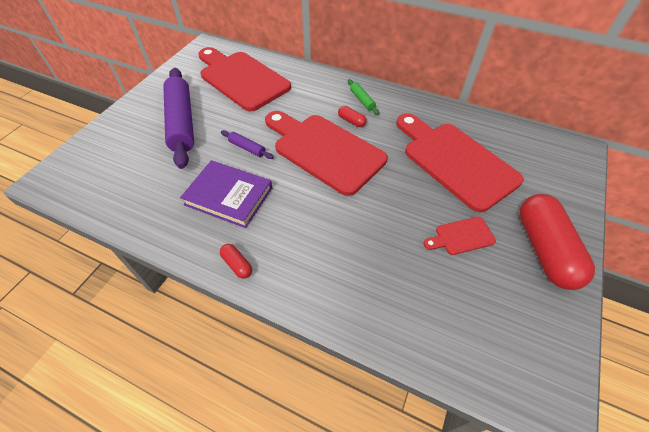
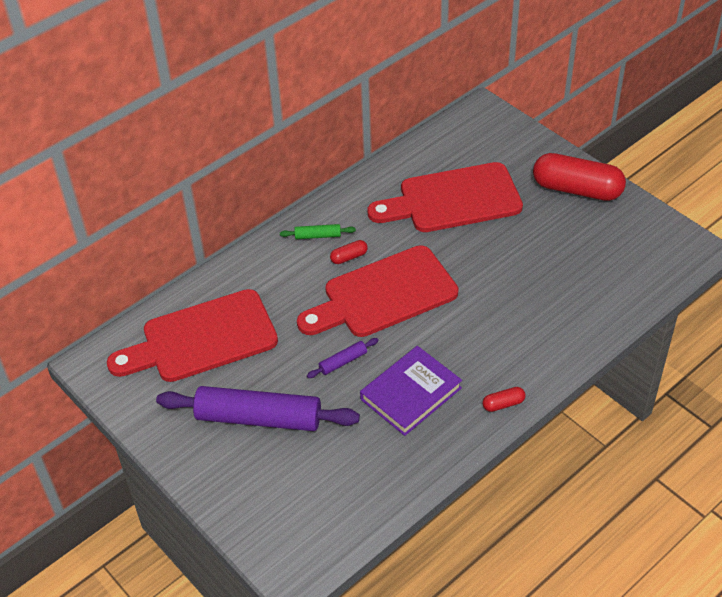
camera: 65 degrees left, 5 degrees down
(461, 236) = (542, 234): red cutting board -> none

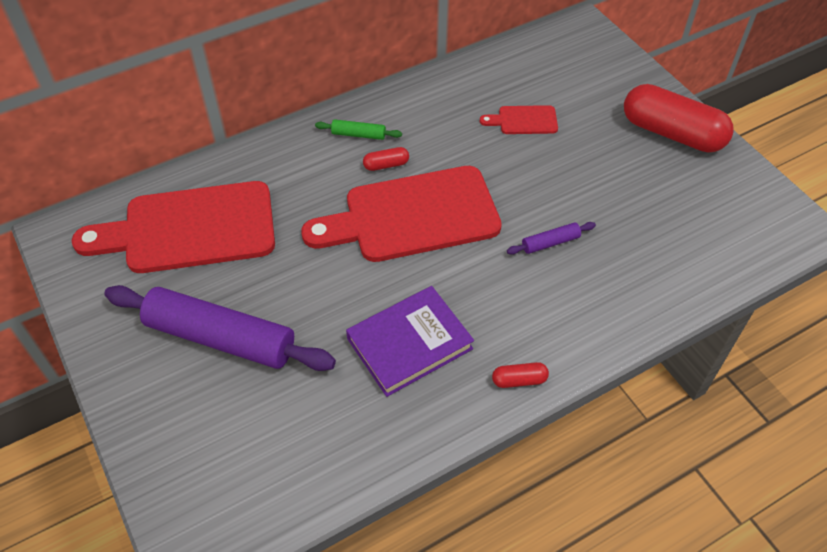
camera: 10 degrees right, 5 degrees up
(343, 362) = (341, 288): purple rolling pin -> purple rolling pin (550, 243)
(453, 200) = (524, 120): red cutting board -> red cutting board, size x0.44

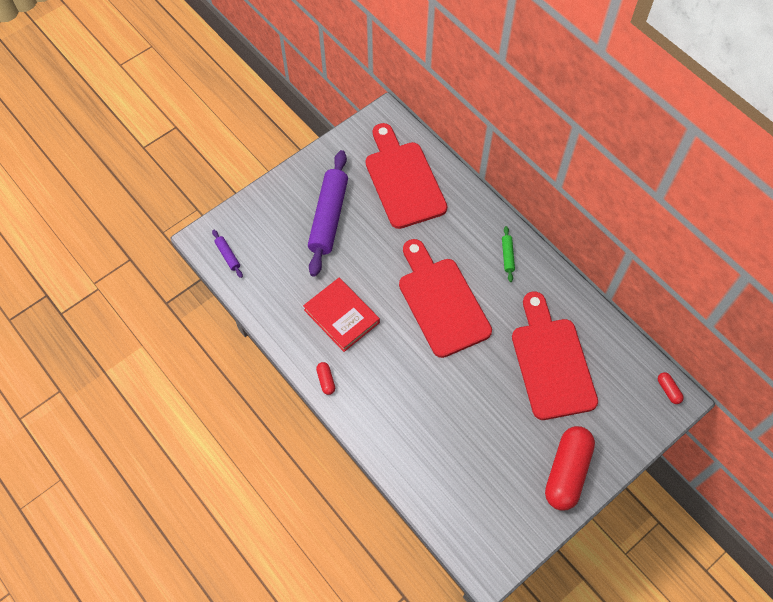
camera: 80 degrees right, 10 degrees up
(386, 165) = (483, 278): red capsule -> red capsule (668, 390)
(409, 343) = (341, 316): purple book -> red book
(524, 120) = (551, 362): red cutting board -> red cutting board, size x2.30
(550, 243) = (437, 390): purple rolling pin -> purple rolling pin (228, 255)

